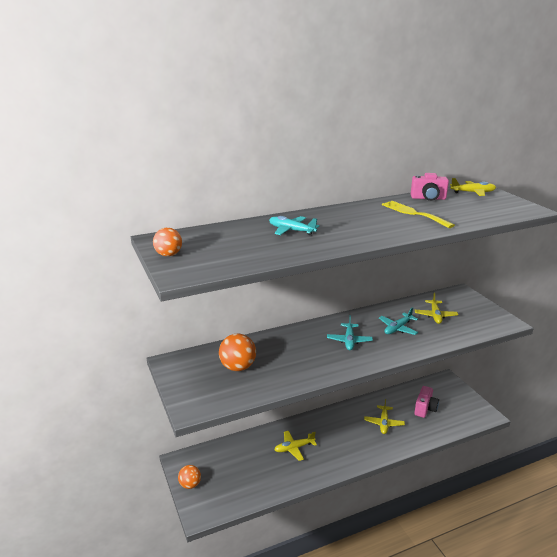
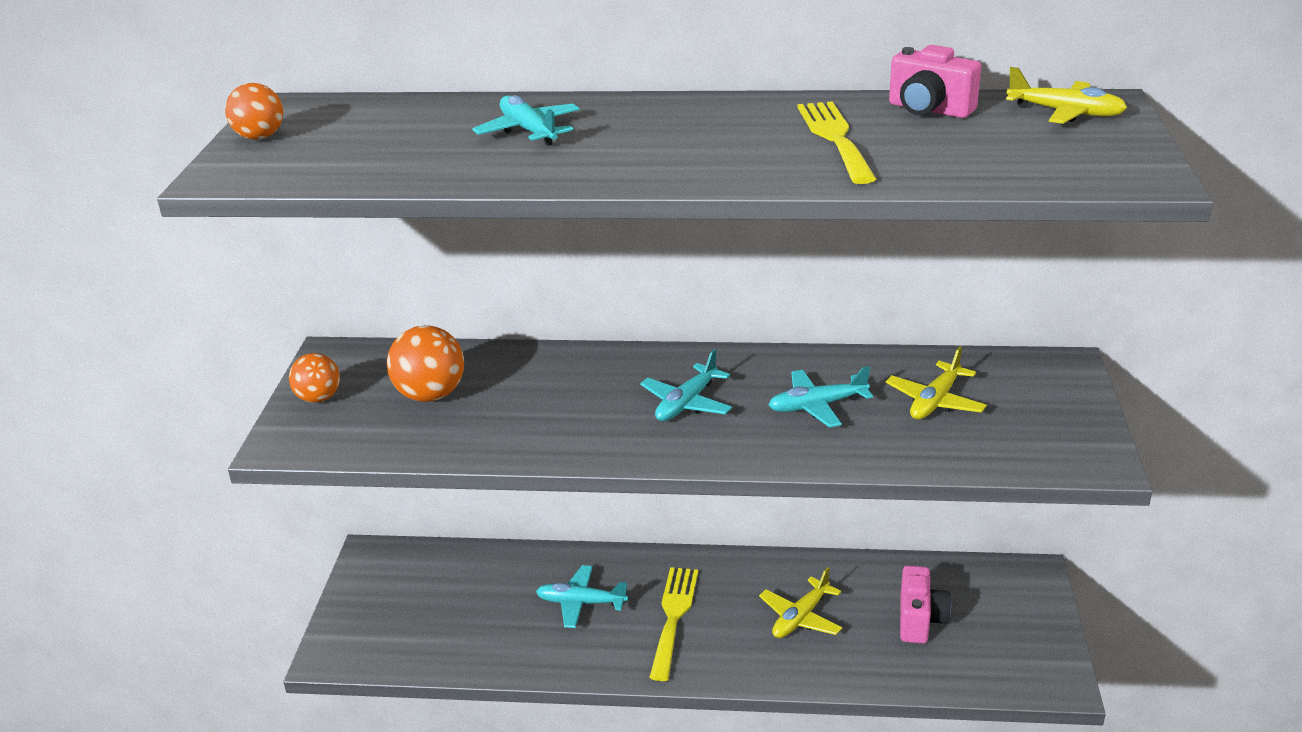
camera: 30 degrees right, 5 degrees up
(190, 484) = (354, 600): orange ball -> orange ball (318, 398)
(294, 448) = (581, 603): yellow plane -> turquoise plane
(336, 440) = (673, 616): none -> yellow fork
(425, 409) = (920, 620): pink camera -> pink camera turned 45 degrees counterclockwise

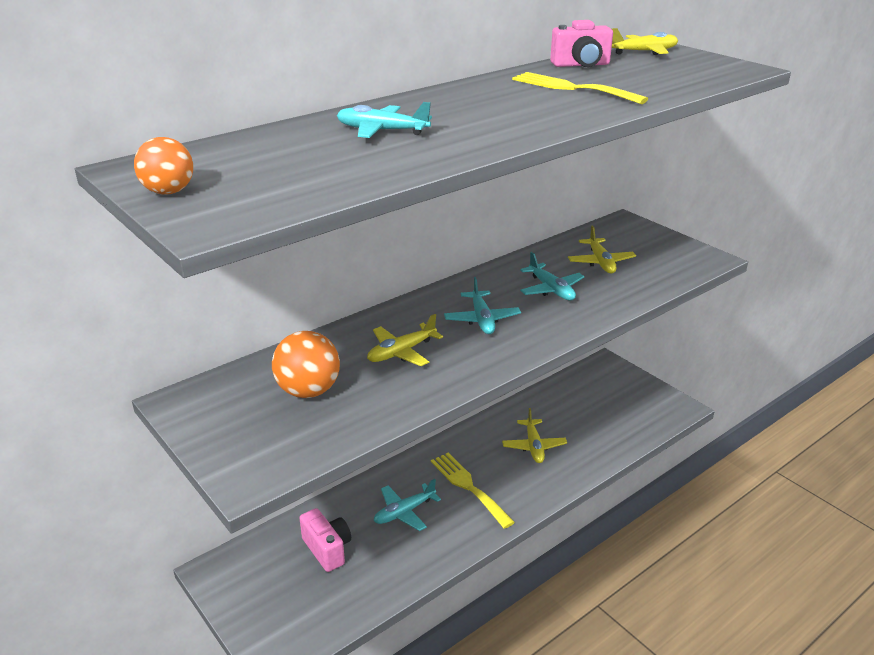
camera: 45 degrees left, 0 degrees up
(318, 398) = (222, 434): orange ball -> none
(559, 399) = (401, 352): none -> yellow plane
(817, 406) = (551, 289): turquoise plane -> turquoise plane turned 60 degrees counterclockwise
(920, 620) = (589, 414): pink camera -> pink camera (327, 549)

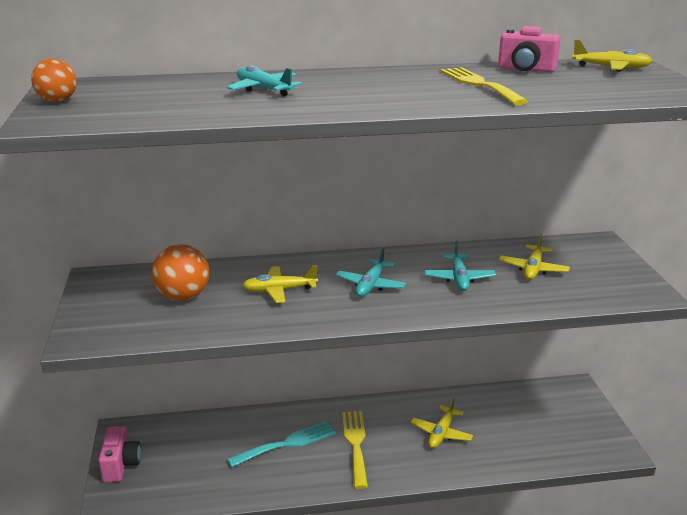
camera: 30 degrees right, 5 degrees down
(327, 549) = (207, 448): pink camera -> pink camera (121, 465)
(404, 512) = (287, 443): turquoise plane -> turquoise fork

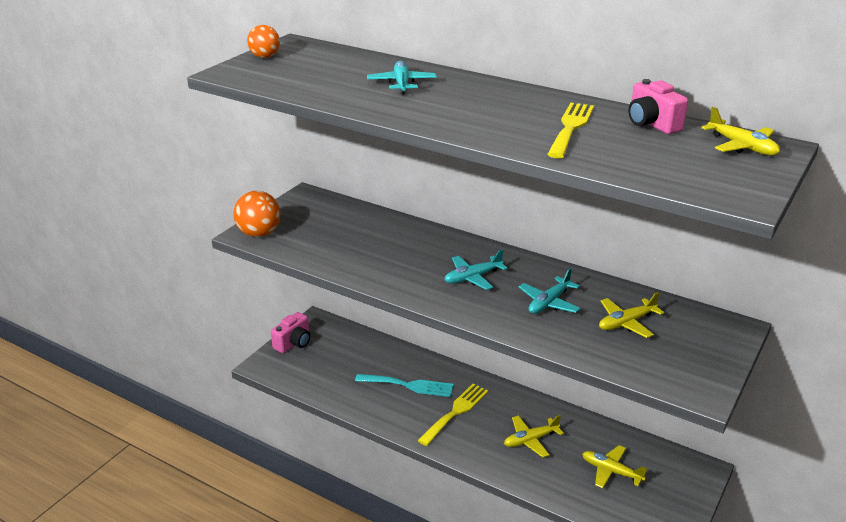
camera: 40 degrees right, 5 degrees up
(183, 297) = (338, 231): orange ball -> orange ball (259, 233)
(279, 290) = (404, 253): yellow plane -> yellow plane (611, 471)

